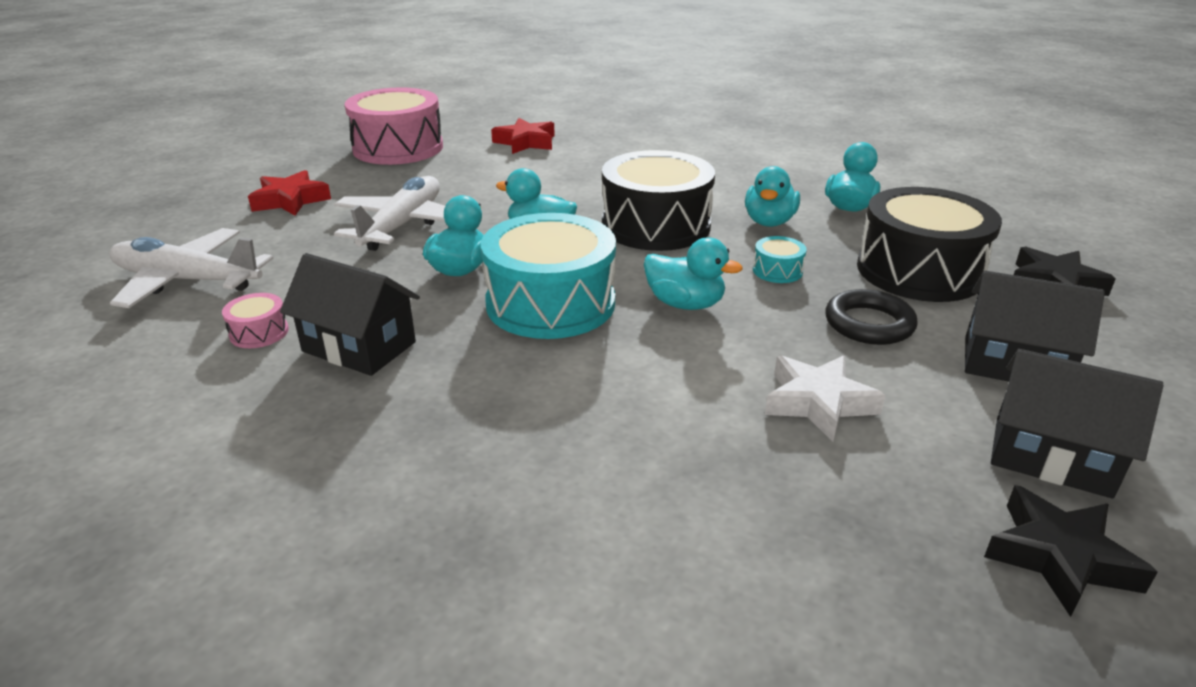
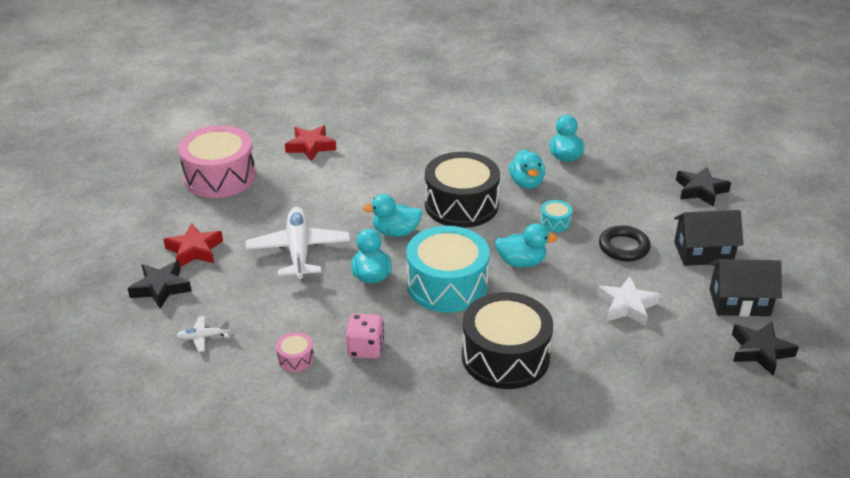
camera: 25 degrees left, 5 degrees up
(187, 280) = (203, 337): white plane -> white plane, size x0.44
(210, 224) = (161, 288): none -> black star
(359, 346) = (365, 348): black house -> pink dice
(919, 271) = (629, 200): black drum -> black drum (505, 356)

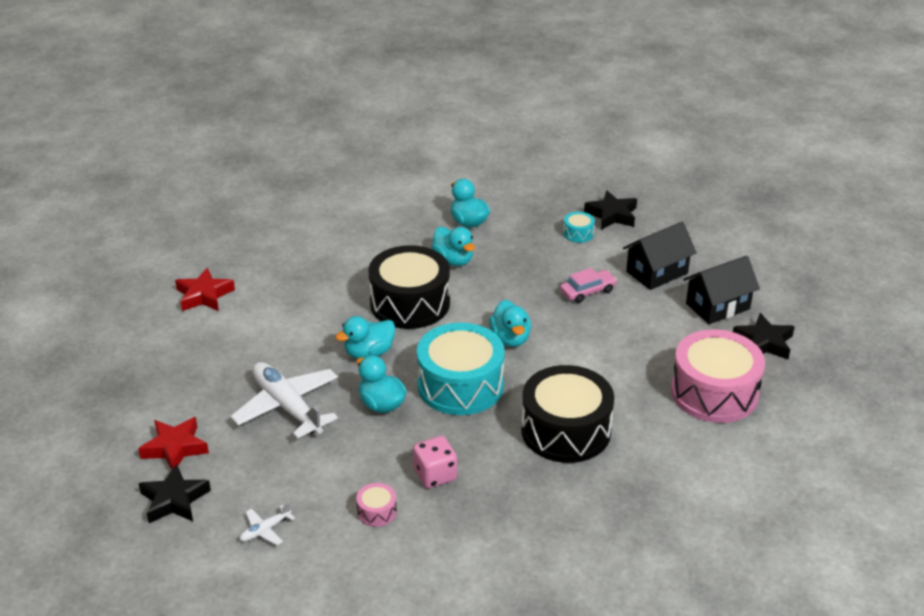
camera: 30 degrees left, 0 degrees up
(220, 177) = (131, 361): pink drum -> pink drum (714, 393)
(521, 262) = (510, 339): turquoise duck -> turquoise duck turned 105 degrees clockwise
(555, 222) = (510, 289): turquoise drum -> turquoise drum (578, 233)
(623, 247) = (588, 291): black ring -> pink car
(627, 306) = (631, 344): white star -> none

